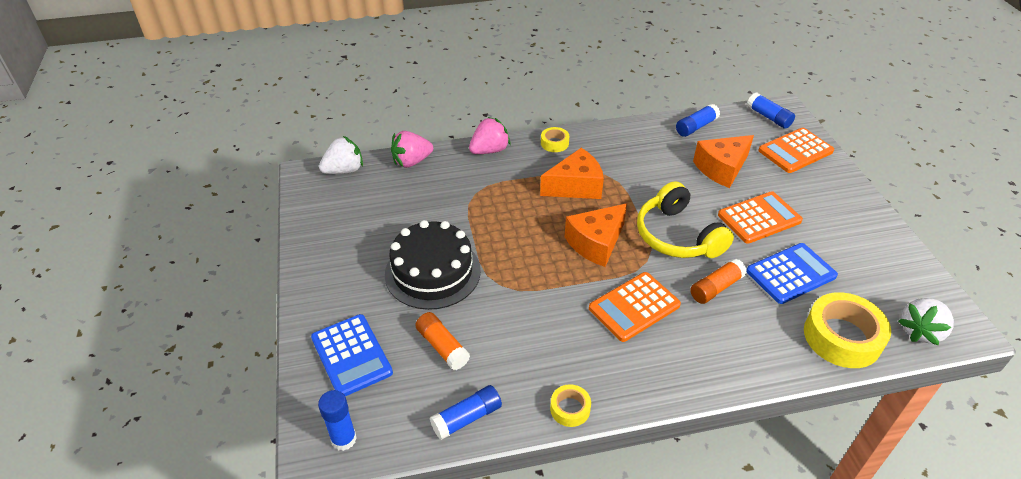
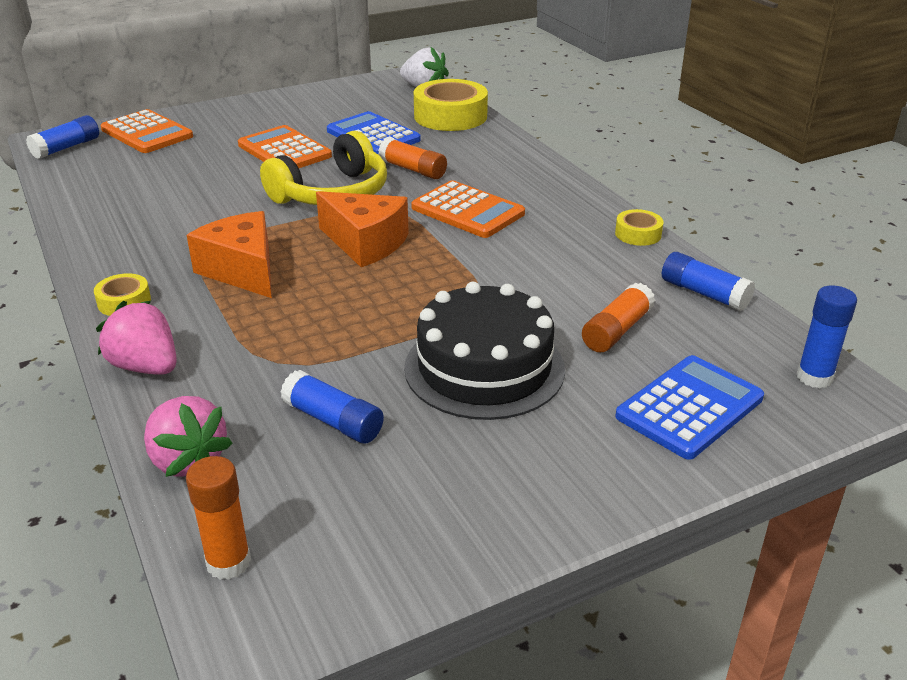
camera: 105 degrees left, 10 degrees down
(344, 170) = (228, 562): white strawberry -> orange glue stick
(696, 127) = (85, 192): blue glue stick -> blue glue stick (333, 421)
(721, 168) = (187, 173): orange cheese -> none

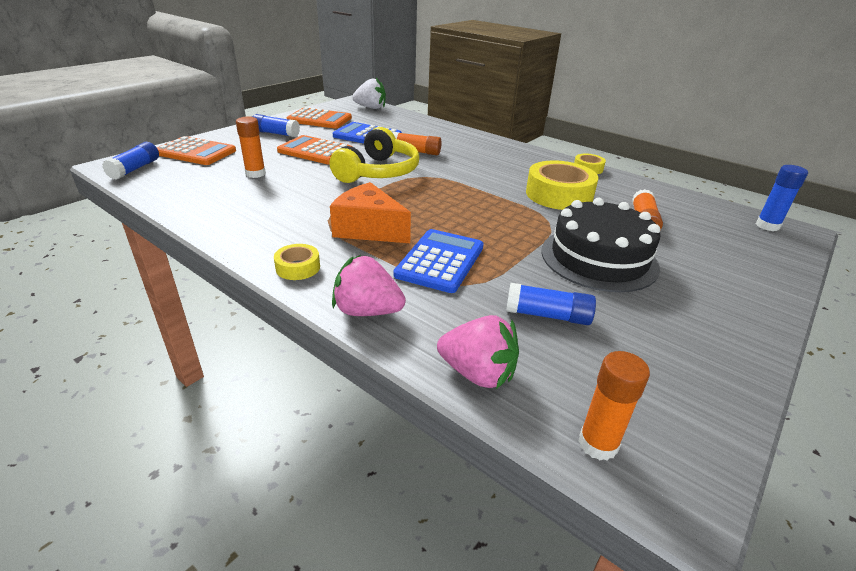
camera: 25 degrees left, 0 degrees up
(186, 173) = (255, 174): none -> orange glue stick
(365, 243) = (435, 198): orange cheese -> none
(450, 116) = (404, 120): yellow tape -> yellow tape (559, 195)
(467, 211) = (477, 170): orange calculator -> orange calculator (319, 119)
(689, 407) = (734, 255): blue calculator -> blue calculator (440, 261)
(704, 293) = (660, 193): blue glue stick -> blue glue stick (276, 133)

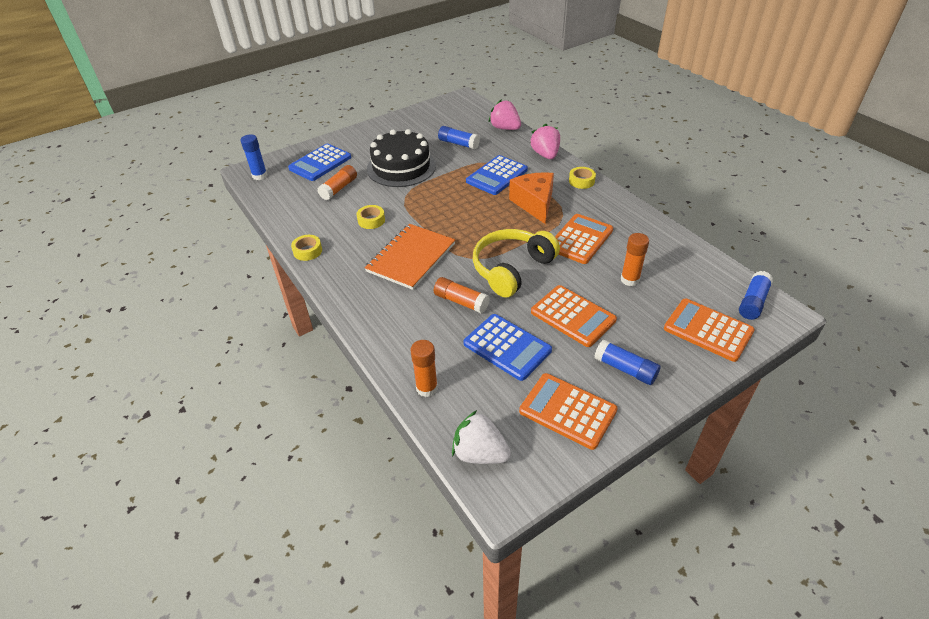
camera: 160 degrees left, 10 degrees up
(305, 199) = (580, 239): none -> orange calculator
(367, 311) = (545, 155): pink strawberry -> pink strawberry turned 135 degrees counterclockwise
(368, 229) = (534, 203): orange cheese -> orange cheese turned 150 degrees counterclockwise
(484, 172) = (411, 257): none -> orange notebook
(559, 195) = (371, 220): yellow tape -> yellow tape, size x0.49
(598, 444) = (475, 108): orange glue stick -> orange glue stick (427, 388)
(723, 251) = (320, 163): none -> blue calculator

